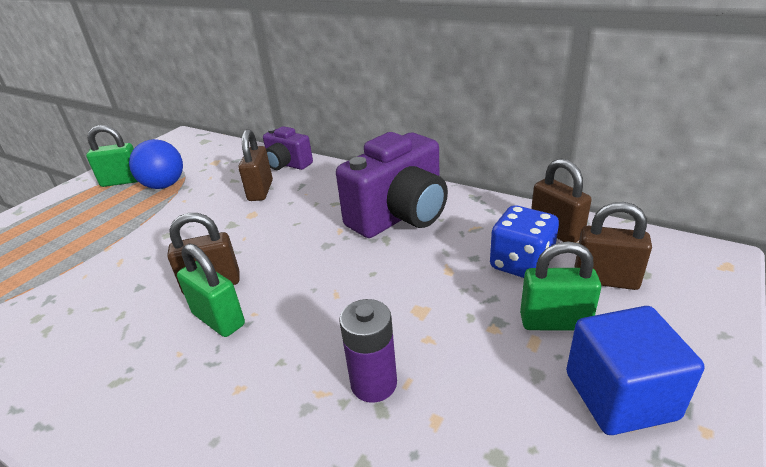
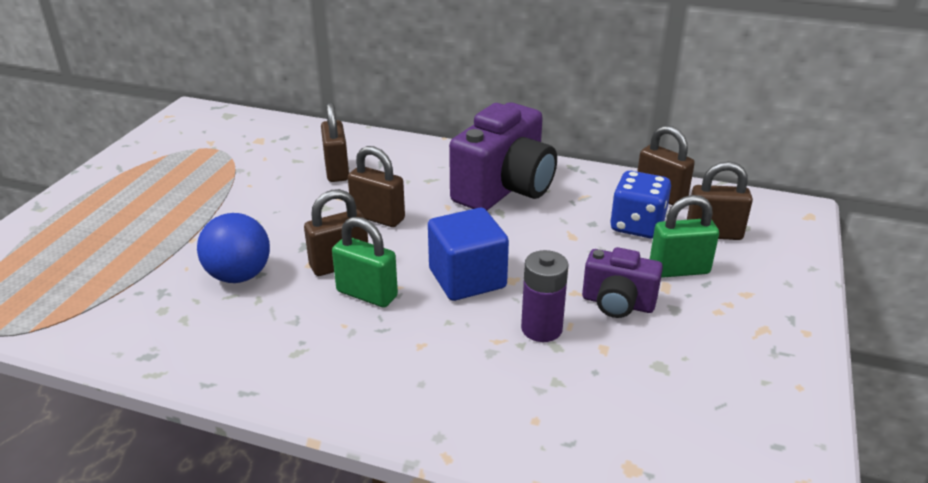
camera: 15 degrees left, 0 degrees up
(122, 181) = (154, 167): green padlock -> none
(164, 185) = (213, 169): blue ball -> blue ball (239, 275)
(271, 237) = (378, 217): none -> brown padlock
(287, 164) = (352, 140): purple camera -> purple camera (617, 303)
(620, 395) = (742, 316): blue cube -> blue cube (467, 278)

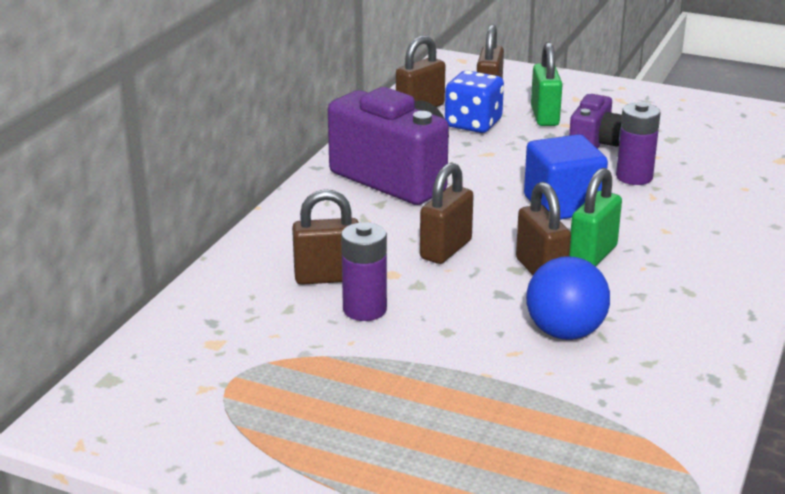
camera: 85 degrees left, 5 degrees down
(290, 187) = (364, 309): none -> purple battery

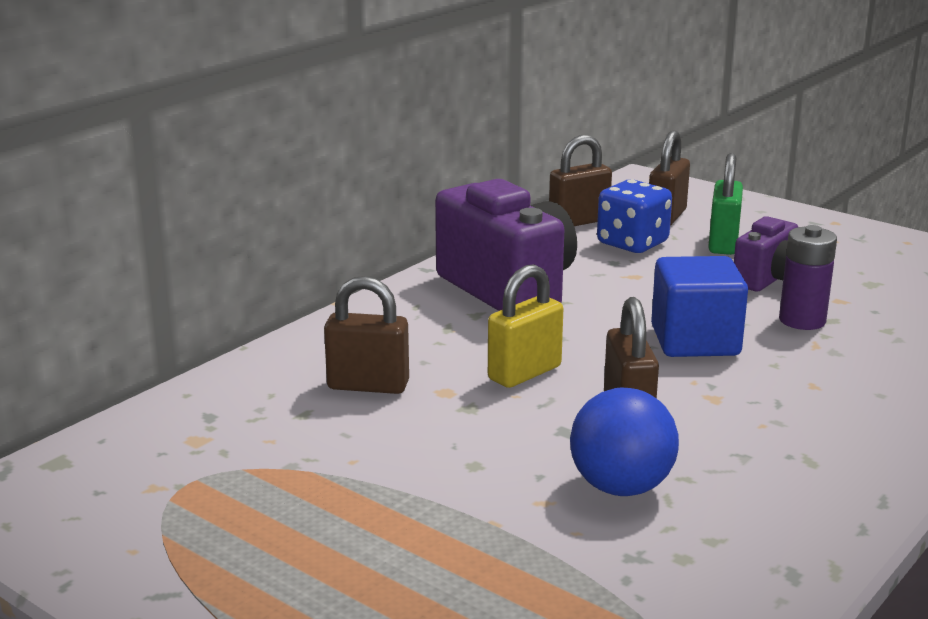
camera: 15 degrees right, 5 degrees down
(364, 309) = (390, 426): purple battery -> none
(446, 249) = (524, 373): brown padlock -> yellow padlock
(592, 255) = (703, 402): green padlock -> none

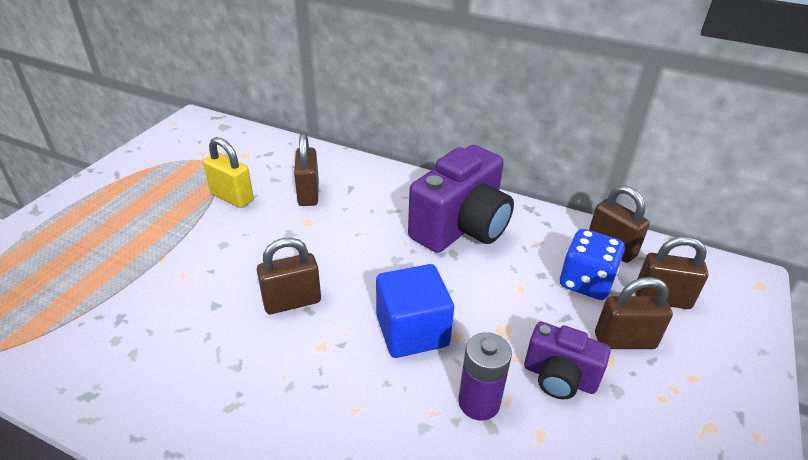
camera: 75 degrees right, 15 degrees up
(524, 373) = (337, 249): yellow padlock -> yellow padlock (232, 197)
(621, 487) = (195, 306): blue ball -> none
(723, 244) = (624, 341): green padlock -> brown padlock

